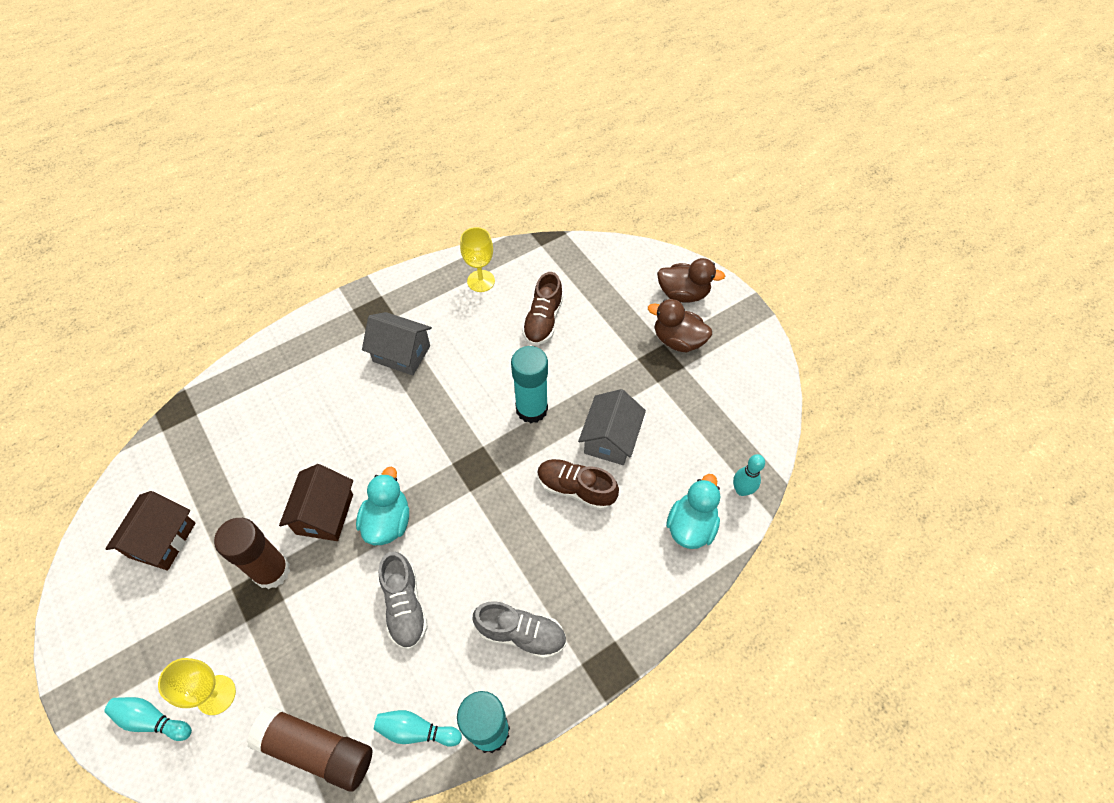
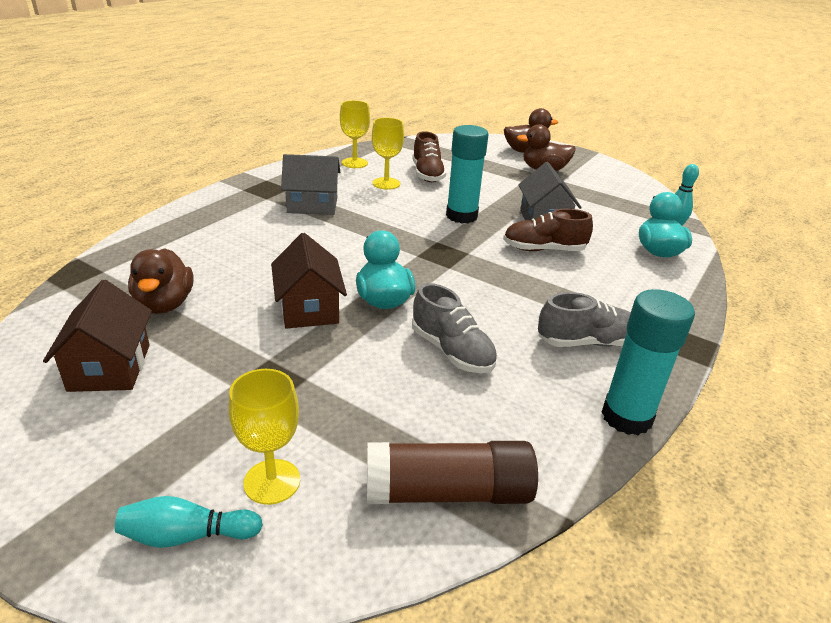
camera: 25 degrees left, 25 degrees down
(223, 474) = (165, 304): none -> brown duck
(272, 571) = (275, 360): brown glue stick -> none
(416, 731) = (550, 439): turquoise bowling pin -> none
(491, 329) = (386, 183): none -> yellow goblet

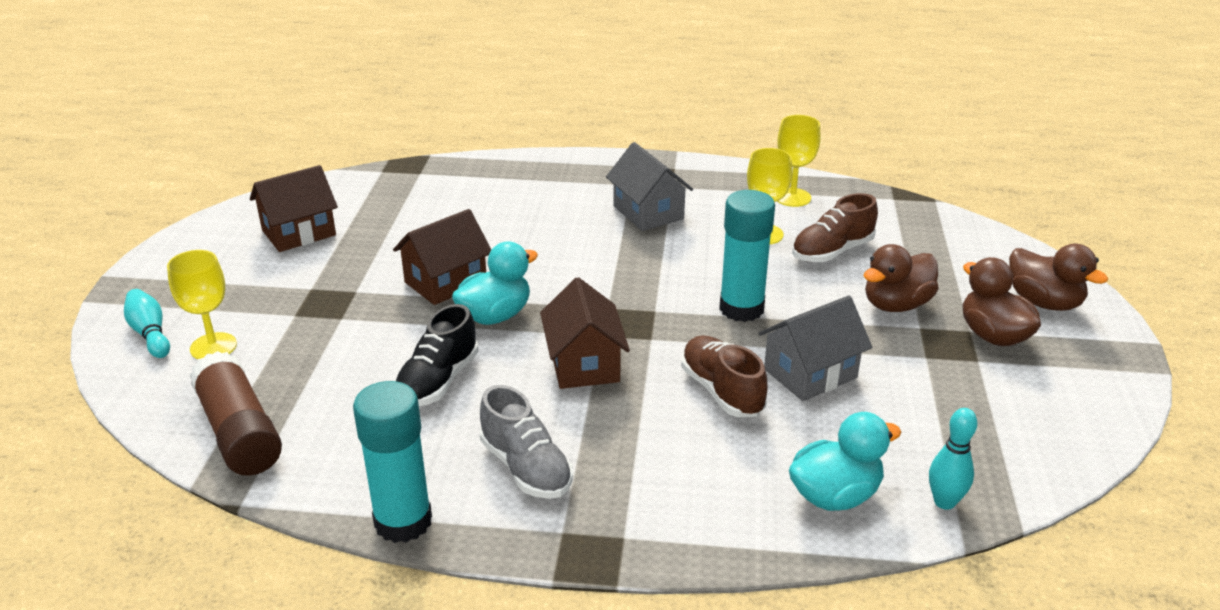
camera: 65 degrees right, 0 degrees up
(165, 304) = (395, 217): brown duck -> brown duck (896, 305)
(452, 351) = (438, 381): grey shoe -> black shoe
(479, 284) = (584, 364): none -> brown house

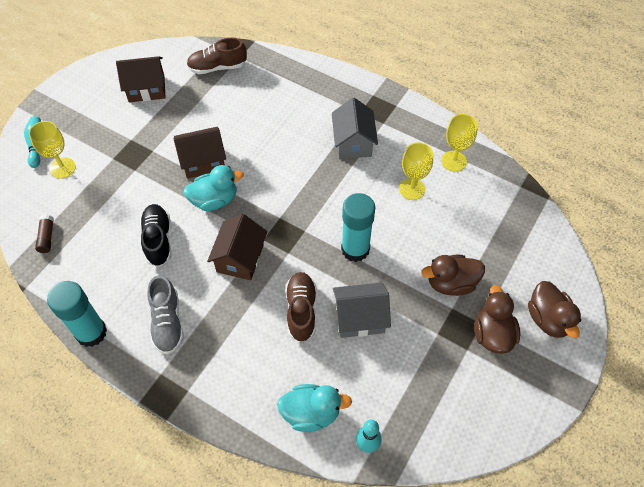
camera: 25 degrees right, 25 degrees up
(239, 432) = (47, 237): brown glue stick -> brown glue stick, size x0.47
(438, 381) = (158, 240): black shoe -> black shoe turned 120 degrees clockwise
(832, 251) = (444, 221): brown shoe -> brown shoe (217, 67)

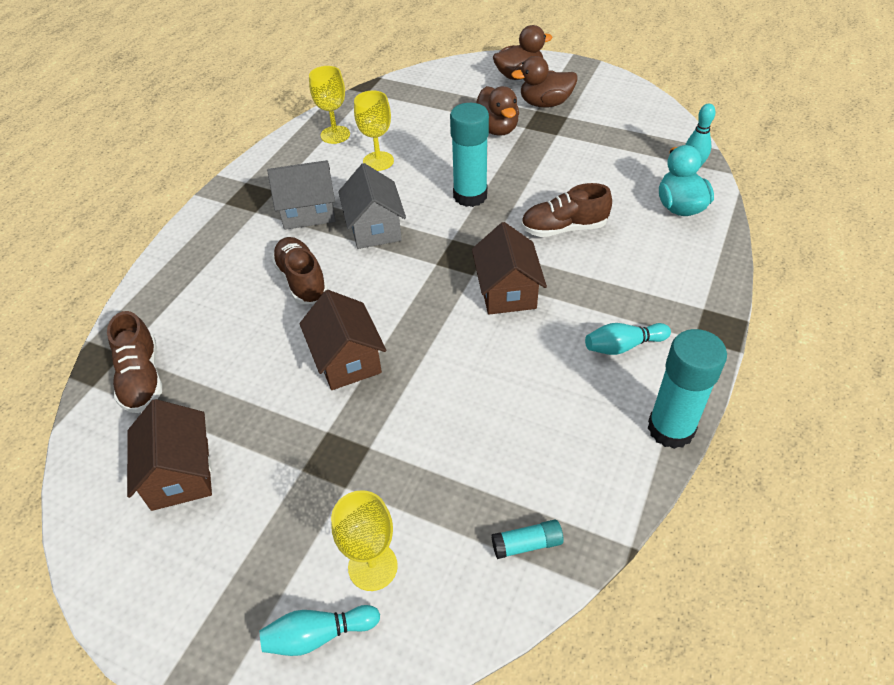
camera: 95 degrees left, 10 degrees down
(47, 237) = (527, 544): brown glue stick -> turquoise glue stick
(158, 240) = (498, 384): black shoe -> none
(167, 322) = (623, 346): grey shoe -> turquoise bowling pin
(214, 200) = (417, 333): turquoise duck -> none
(240, 258) = (507, 291): brown house -> brown house turned 75 degrees clockwise
(280, 139) = (302, 280): none -> brown shoe
(360, 318) = (557, 184): grey house -> grey house (374, 228)

